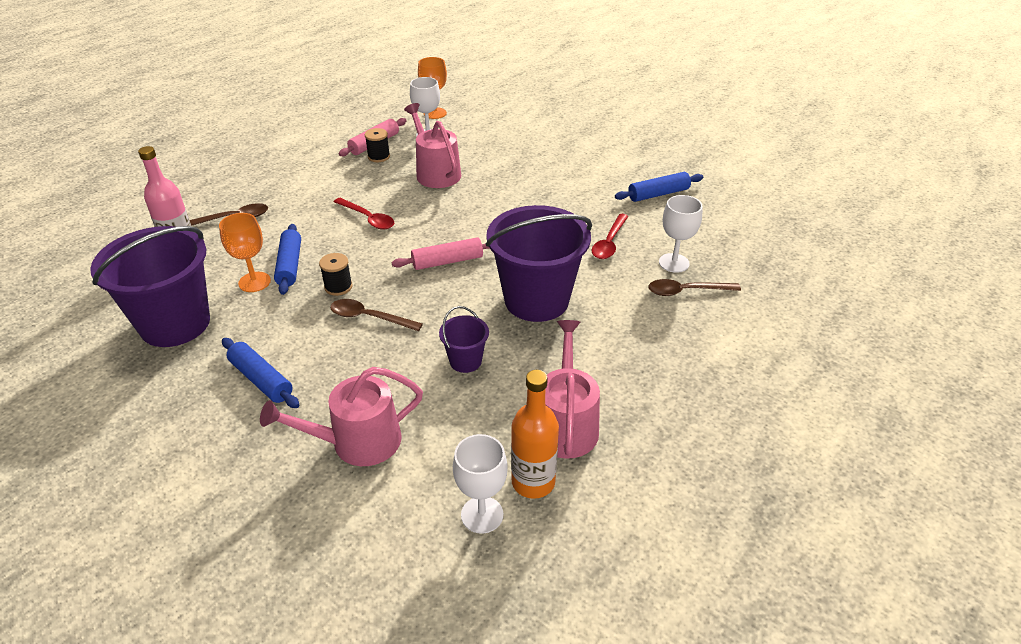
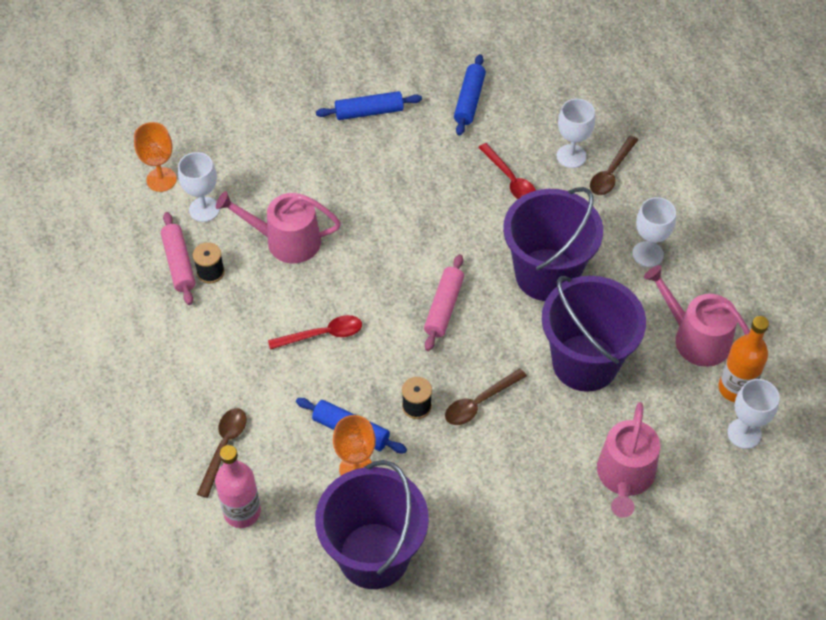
camera: 55 degrees left, 15 degrees up
(261, 380) = (504, 514): blue rolling pin -> blue rolling pin (369, 112)
(465, 361) = (585, 363): purple bucket -> purple bucket, size x2.20
(626, 350) = (648, 254): none -> white goblet

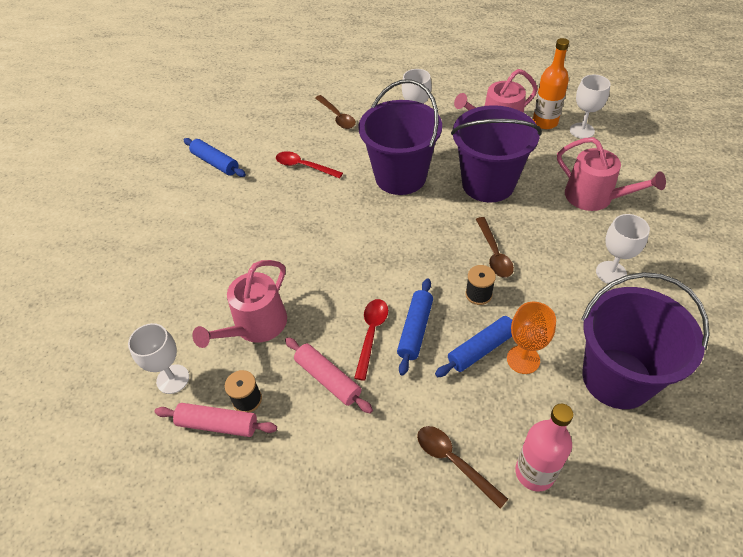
camera: 60 degrees left, 5 degrees down
(161, 179) = (109, 404): orange goblet -> none
(369, 112) = (173, 223): blue rolling pin -> blue rolling pin (415, 330)
(443, 307) = (393, 244): pink rolling pin -> pink rolling pin (328, 379)
(510, 180) = (304, 166): red spoon -> red spoon turned 150 degrees counterclockwise
(571, 156) = (308, 130): white goblet -> white goblet (611, 273)

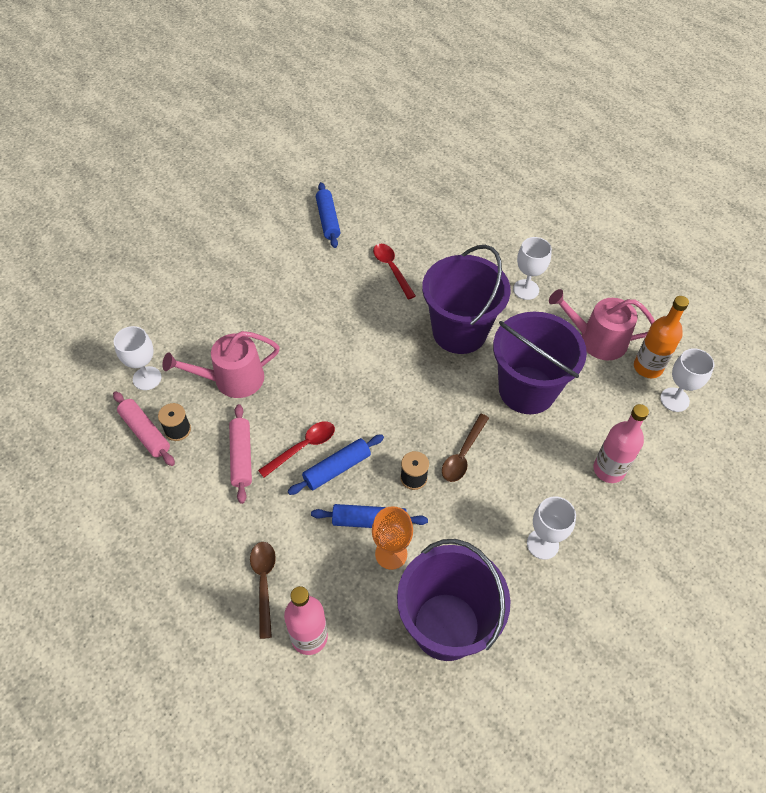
camera: 35 degrees right, 5 degrees up
(337, 117) = (465, 239): brown spoon -> none
(594, 197) = (609, 469): pink watering can -> pink bottle

